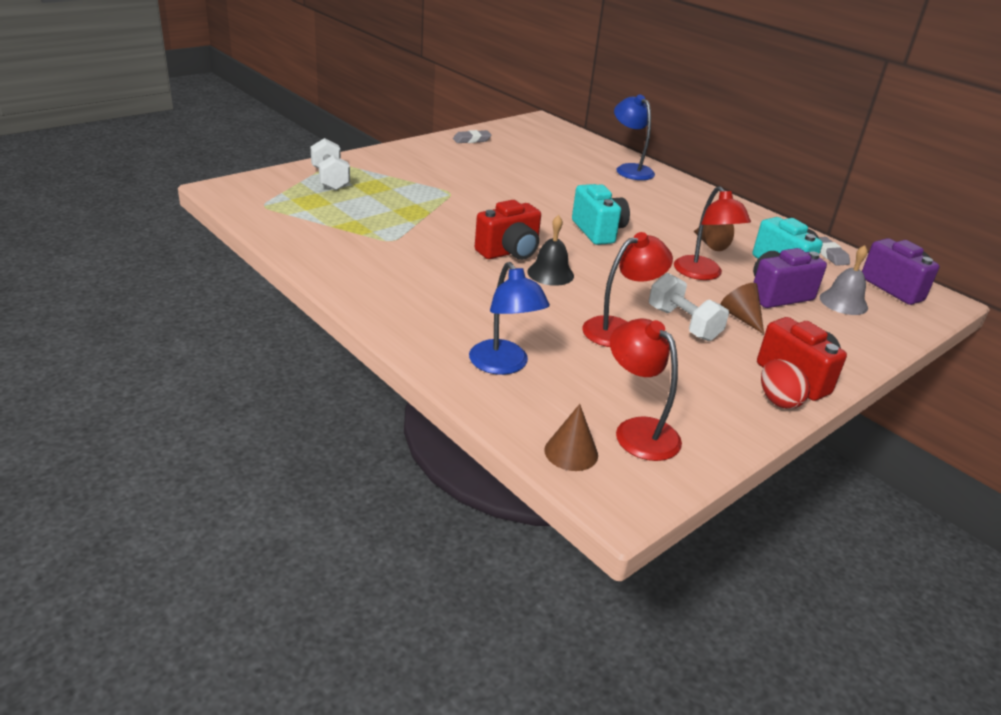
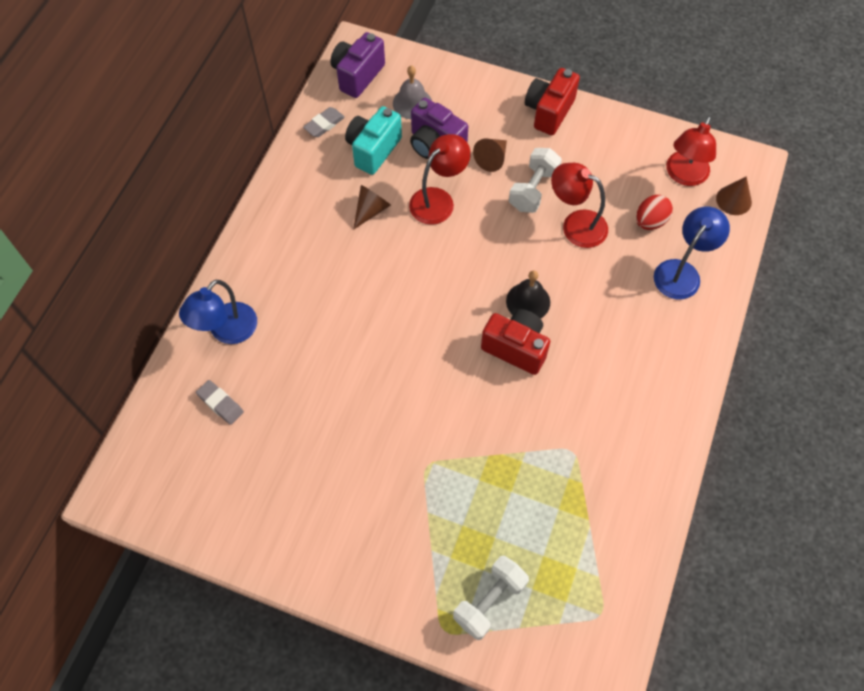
camera: 115 degrees left, 30 degrees up
(471, 140) = (252, 532): grey eraser -> grey eraser (220, 403)
(598, 231) = (415, 300): turquoise camera -> none
(778, 400) = (587, 116): red egg -> red egg (650, 221)

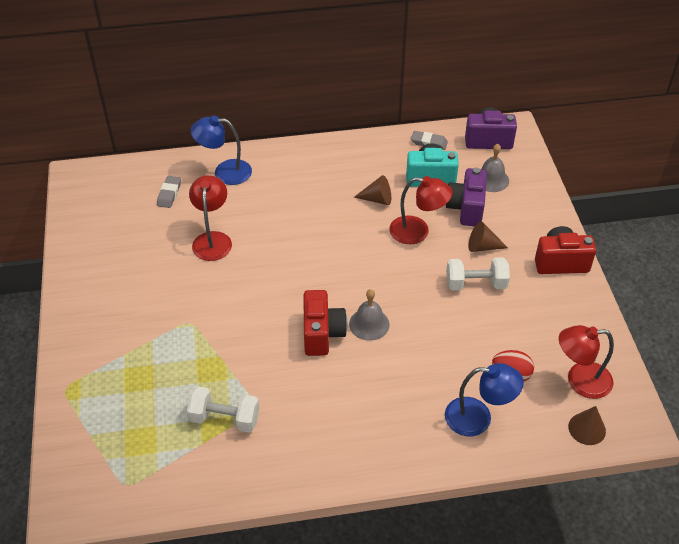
camera: 60 degrees right, 15 degrees down
(489, 601) = (101, 406): white dumbbell -> white dumbbell (225, 418)
(528, 301) = (369, 324): black bell -> grey bell
(576, 224) = (465, 325): red lamp -> red lamp (212, 239)

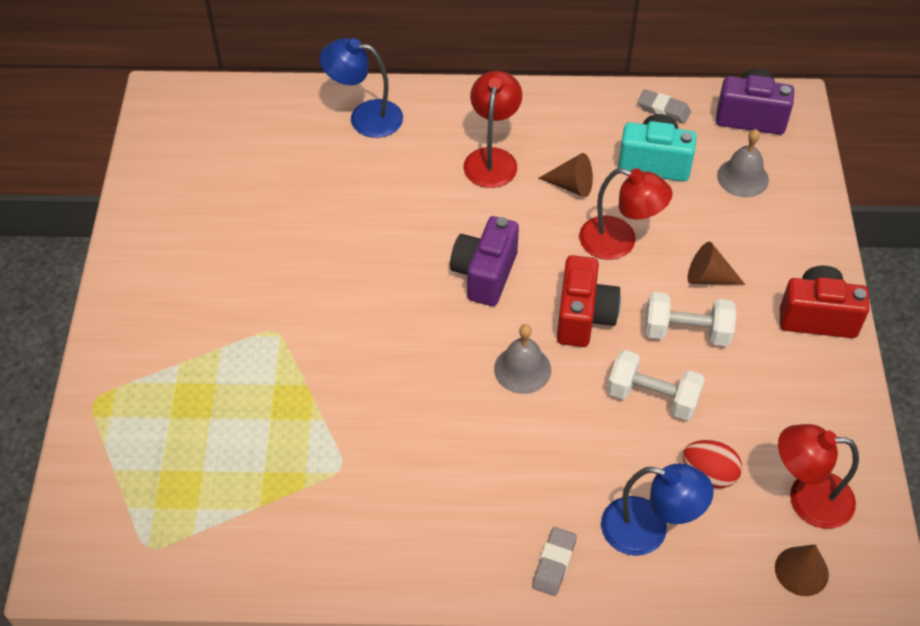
camera: 10 degrees right, 5 degrees up
(169, 194) = (283, 139): grey eraser -> grey eraser (554, 563)
(212, 239) = (329, 214): red lamp -> red lamp (492, 158)
(225, 418) = (297, 475): white dumbbell -> white dumbbell (652, 397)
(322, 334) = (454, 374): red camera -> red camera (583, 317)
(466, 208) = (696, 216): purple camera -> purple camera (484, 274)

